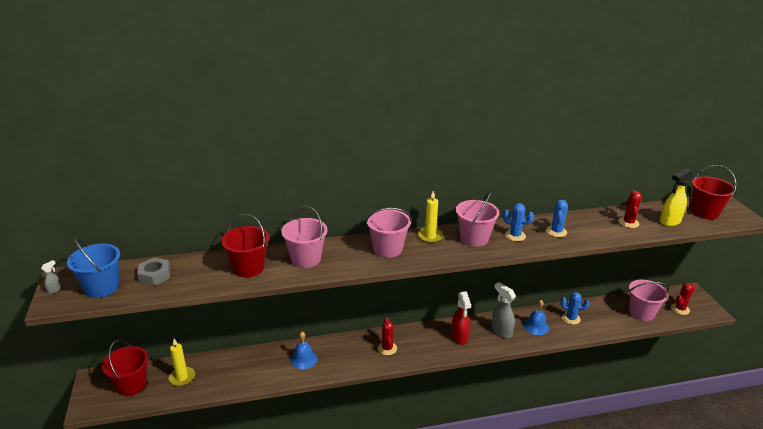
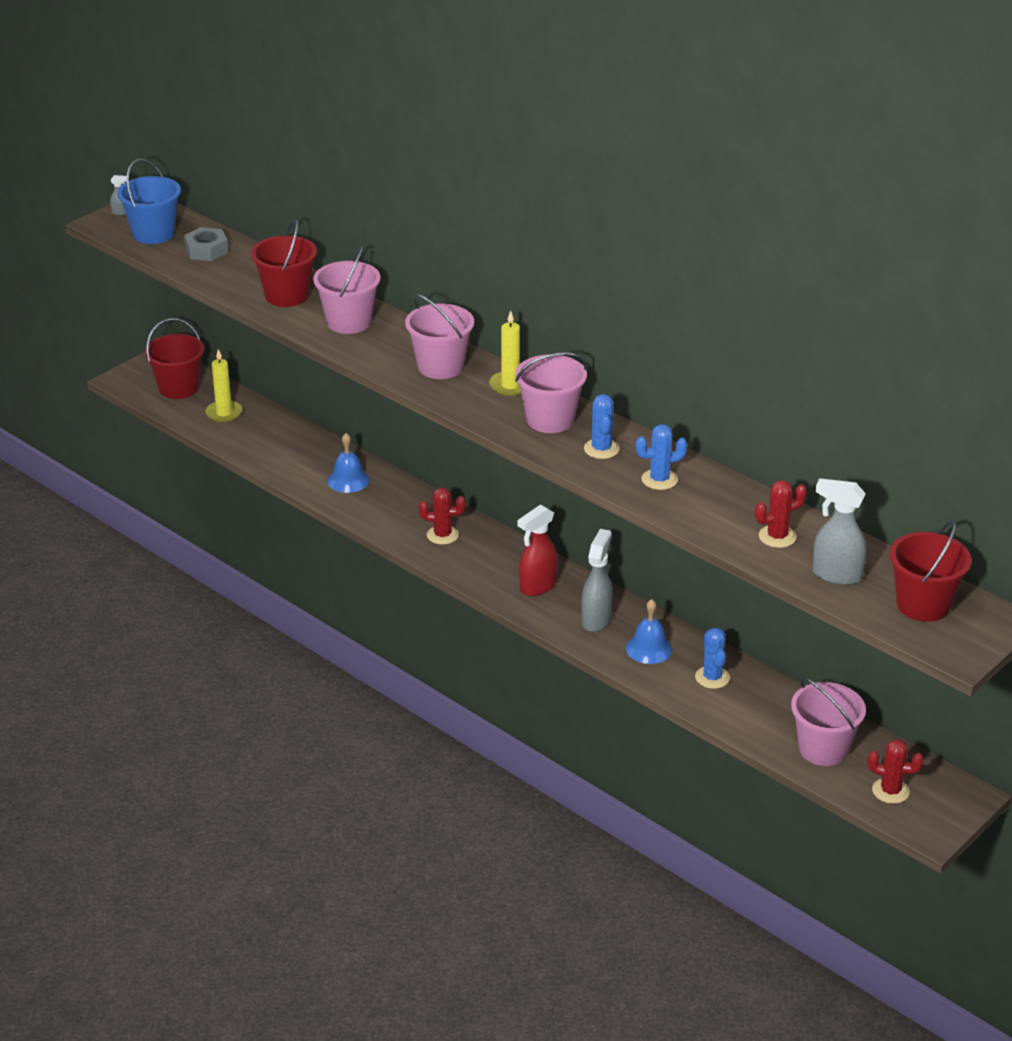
camera: 55 degrees right, 5 degrees up
(387, 348) = (442, 535): red cactus -> red cactus turned 45 degrees clockwise
(669, 222) = (836, 575): yellow spray bottle -> grey spray bottle

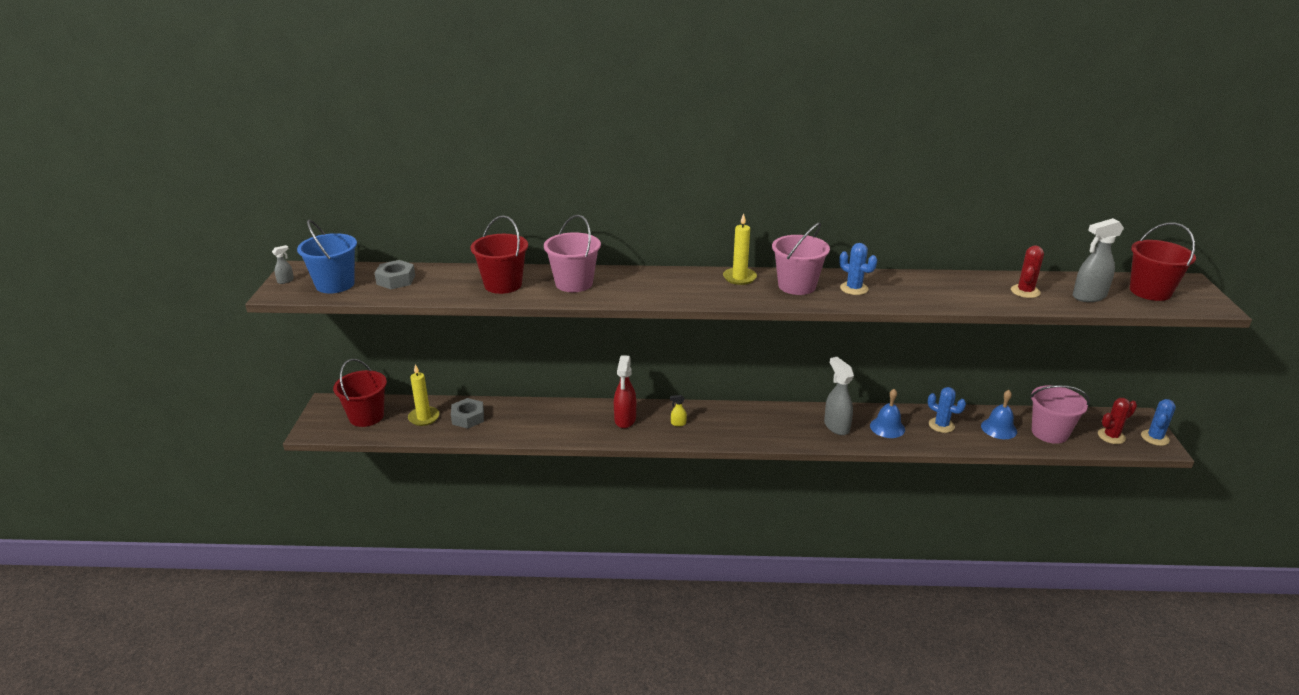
camera: 40 degrees left, 5 degrees down
(261, 432) = (468, 417): none -> grey nut
(348, 480) = (570, 420): blue bell -> blue bell (999, 428)
(440, 366) = (679, 284): pink bucket -> none
(442, 535) = (678, 423): red cactus -> yellow spray bottle
(537, 586) = (777, 425): red spray bottle -> red spray bottle (625, 420)
(659, 479) = (914, 290): blue cactus -> blue cactus (1154, 438)

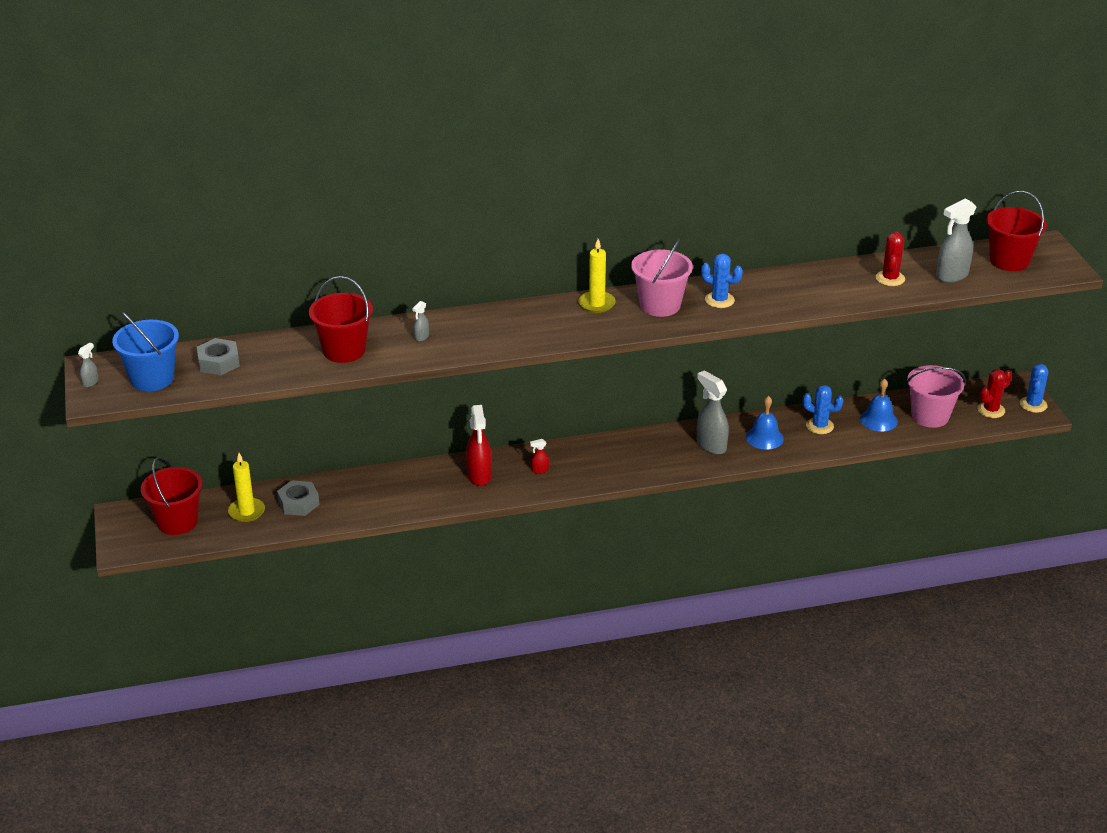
camera: 15 degrees left, 5 degrees up
(574, 283) = (421, 337): pink bucket -> grey spray bottle
(678, 423) = (539, 470): yellow spray bottle -> red spray bottle

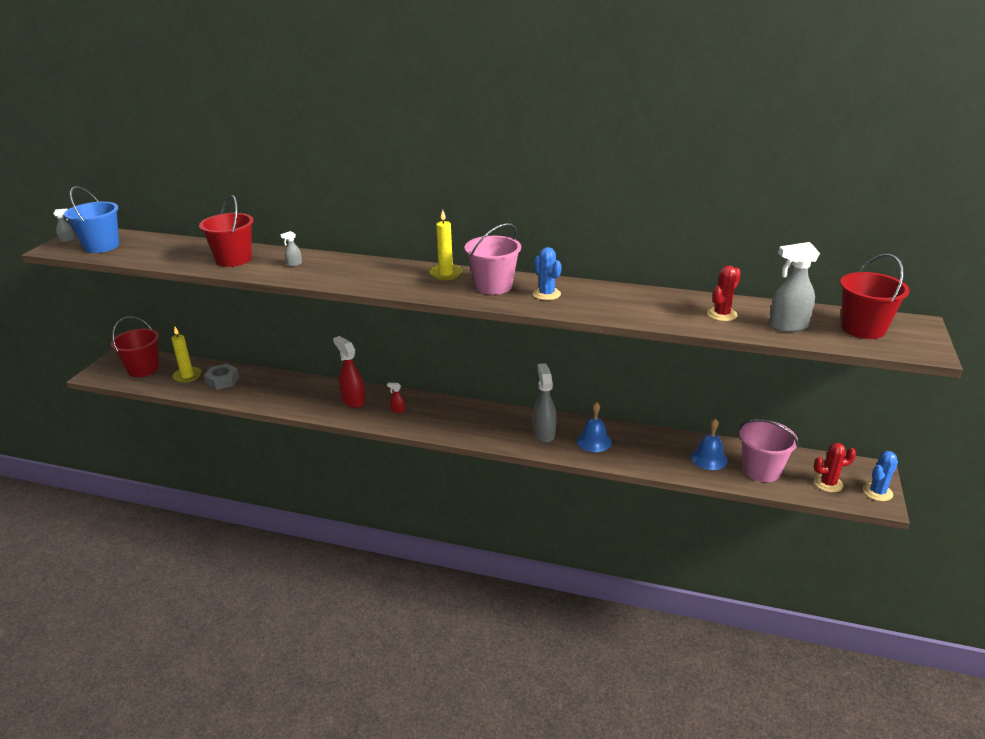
camera: 30 degrees right, 5 degrees down
(219, 362) = (151, 247): grey nut -> none
(479, 476) = (353, 401): red spray bottle -> red spray bottle turned 120 degrees clockwise
(819, 426) = (650, 447): blue cactus -> none

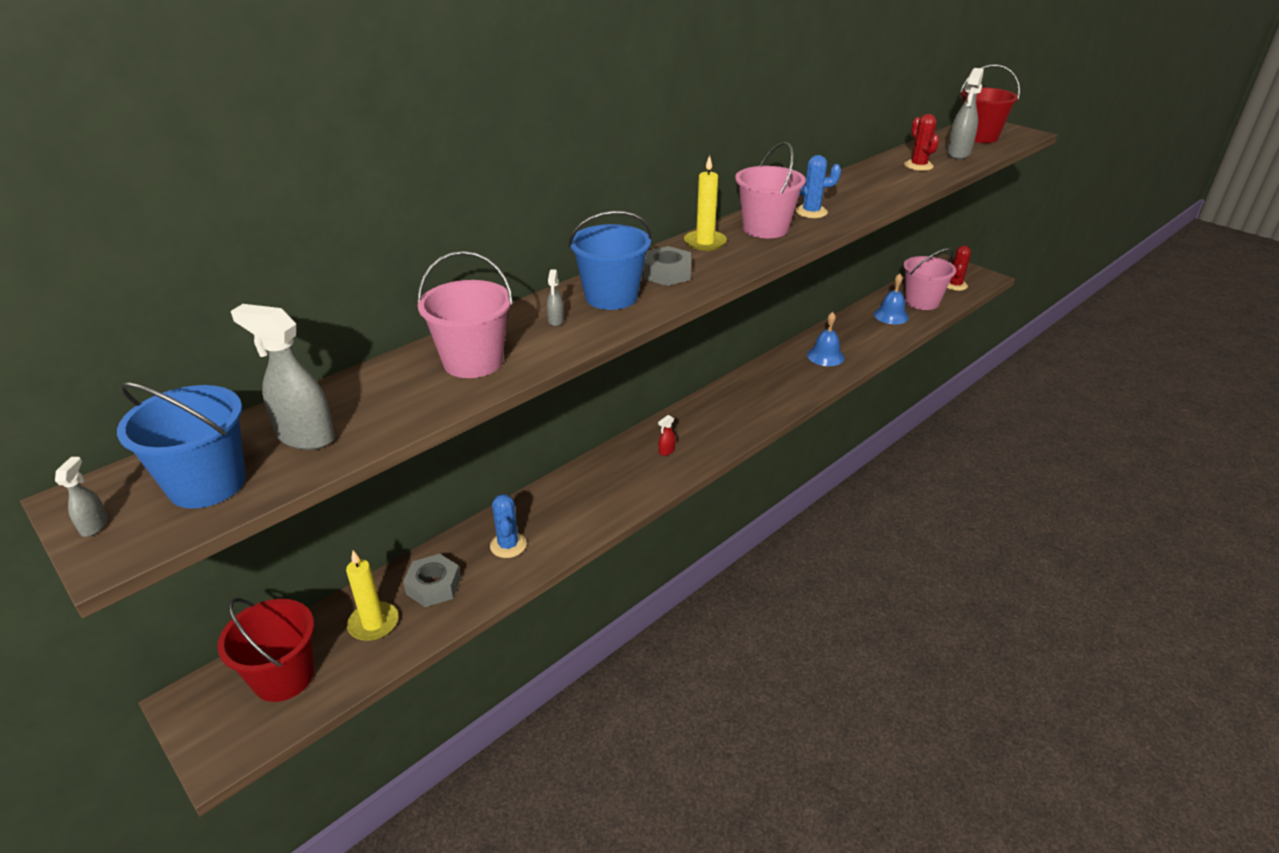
camera: 60 degrees left, 5 degrees up
(233, 259) = (473, 362): red bucket -> pink bucket
(337, 269) = (611, 297): none -> blue bucket
(353, 401) = (612, 478): red spray bottle -> none
(385, 275) = (667, 273): none -> grey nut
(544, 433) = (791, 376): grey spray bottle -> grey spray bottle (305, 437)
(877, 492) = (976, 273): blue cactus -> blue cactus (508, 545)

